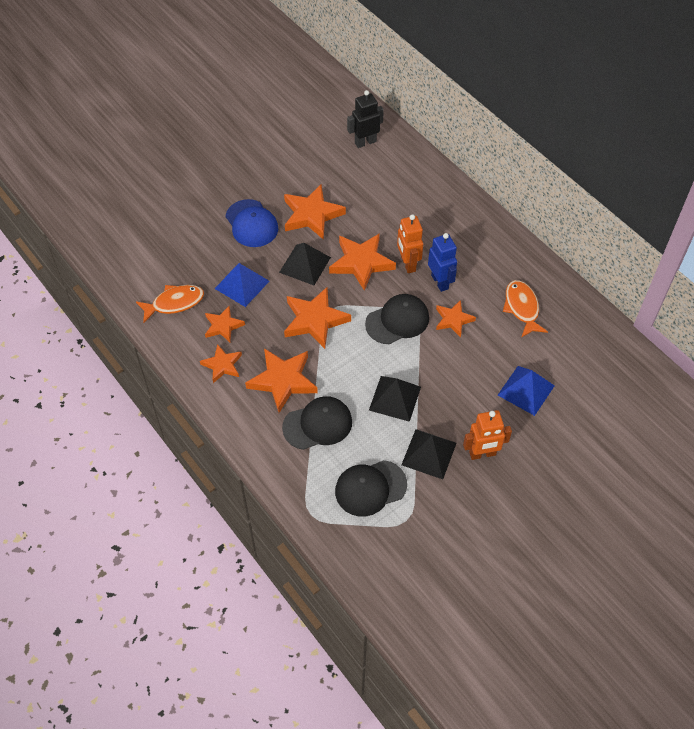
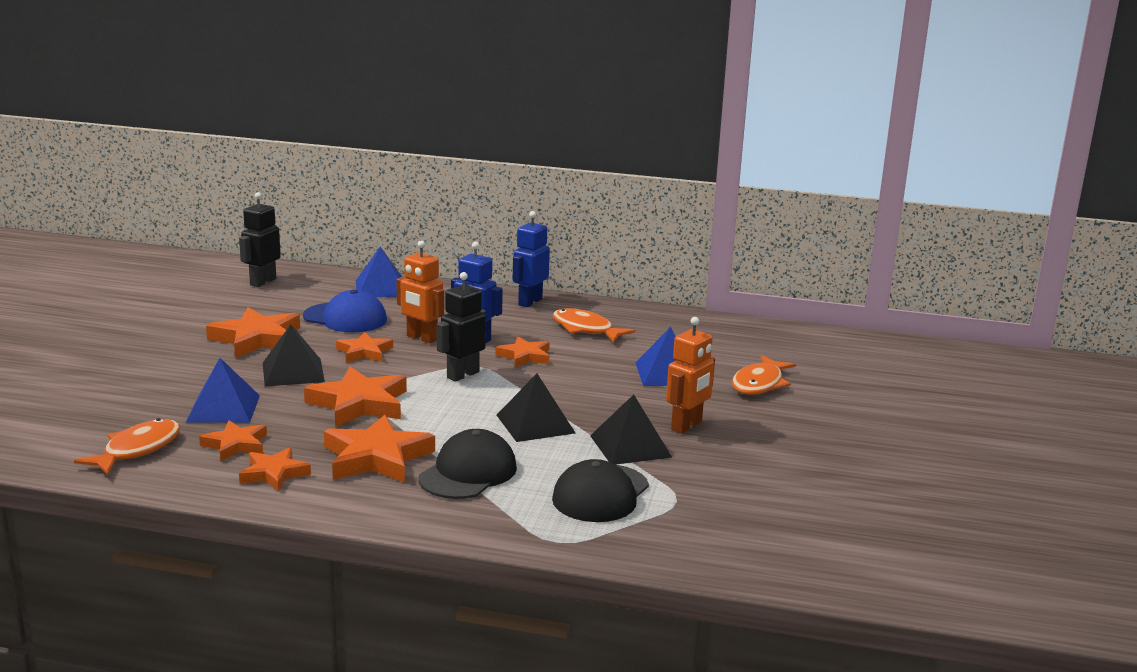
camera: 40 degrees left, 35 degrees down
(251, 223) = (181, 364): blue cap -> blue cap (345, 318)
(361, 263) = (364, 352): orange star -> orange star, size x0.60
(397, 321) = (462, 375): black cap -> black robot
(432, 186) = (381, 288): none -> blue pyramid
(515, 253) = (530, 302): none -> blue robot
(576, 437) = (759, 384): none -> orange fish

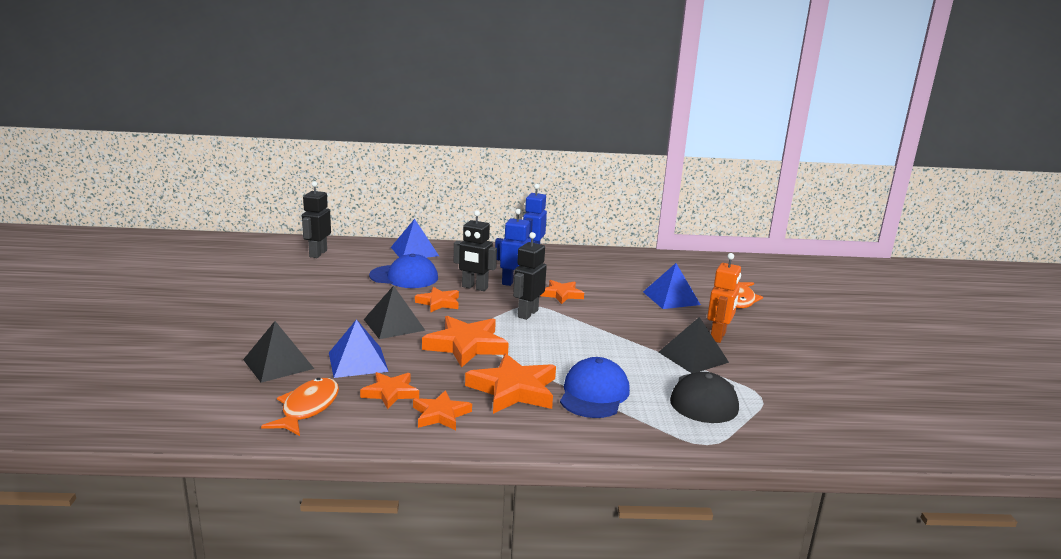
camera: 15 degrees left, 0 degrees up
(257, 339) = (345, 300): orange star -> none
(421, 338) = (474, 287): orange robot -> black robot
(468, 473) = (594, 394): black cap -> blue cap
(535, 424) = (611, 347): black pyramid -> black pyramid (278, 364)
(585, 329) = (588, 270): orange fish -> none

